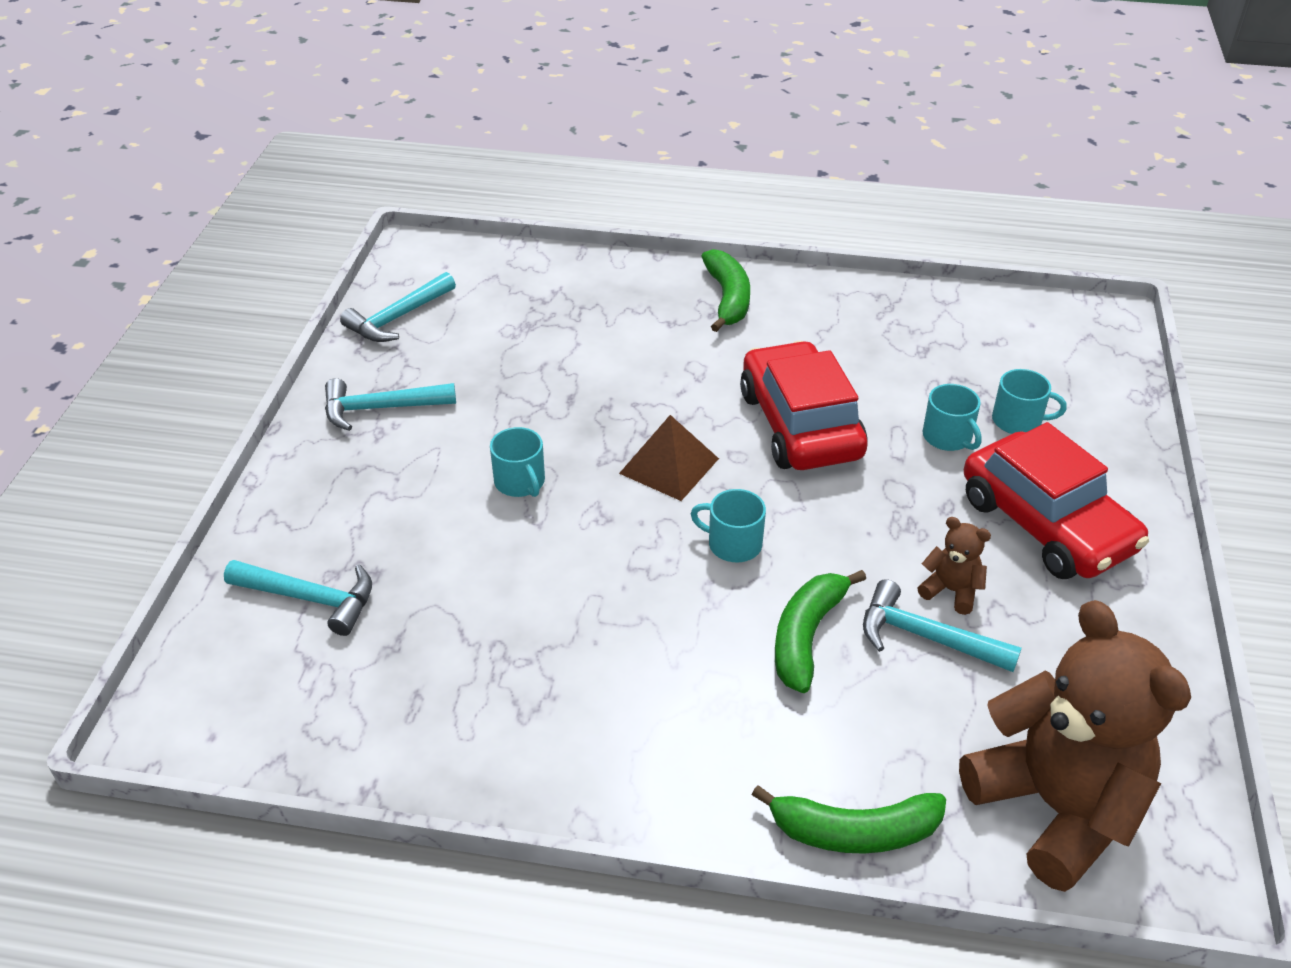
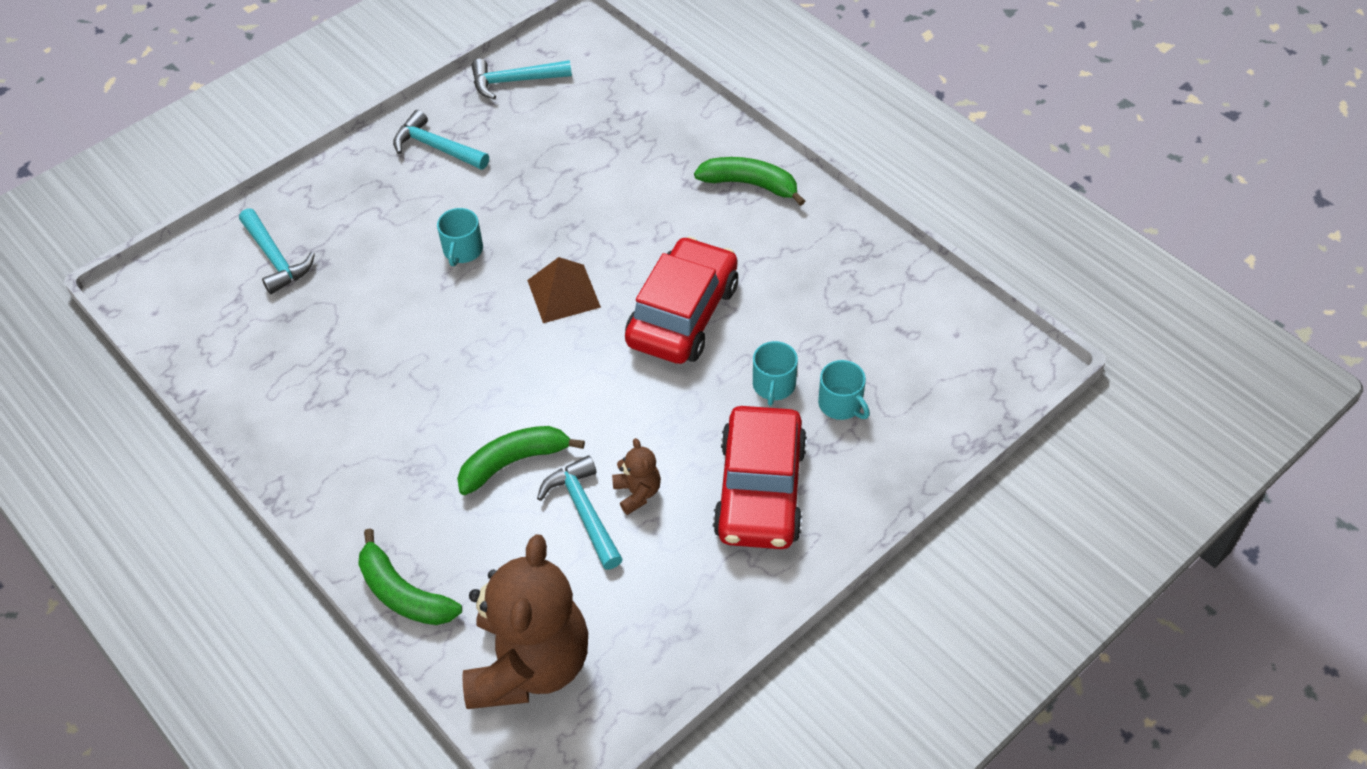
camera: 40 degrees right, 10 degrees up
(728, 298) = (750, 184): green banana -> green banana turned 105 degrees counterclockwise
(733, 544) = (541, 373): turquoise mug -> none

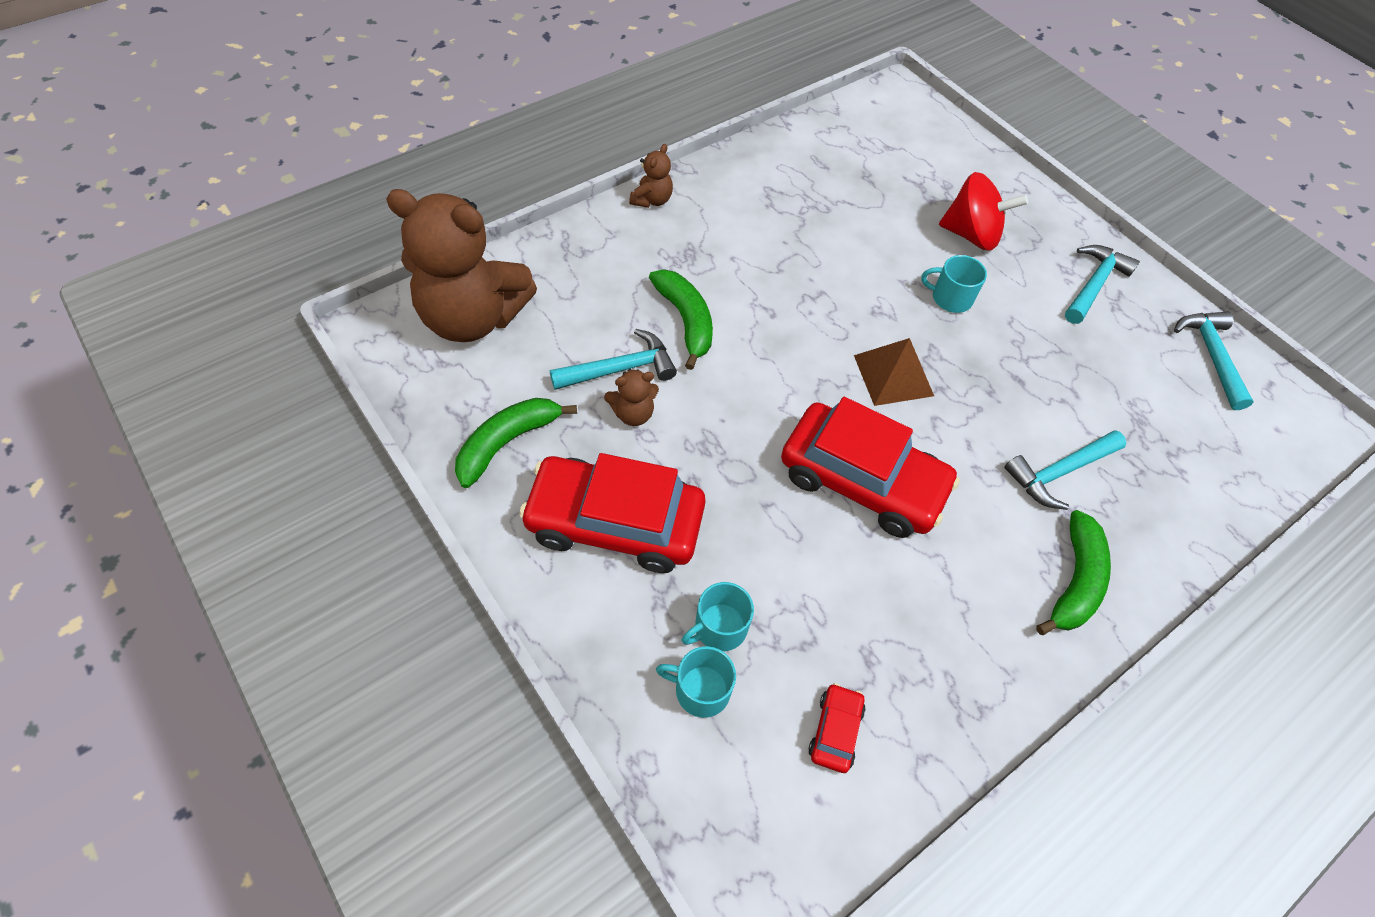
camera: 90 degrees right, 5 degrees up
(275, 258) = (935, 169): turquoise hammer -> turquoise hammer (1059, 472)
(331, 515) = (652, 200): none -> brown teddy bear
(375, 232) = (971, 235): none -> red spinning top
(403, 593) = (565, 241): green banana -> green banana (507, 443)
(773, 385) = (754, 558): turquoise mug -> turquoise mug (701, 689)
(904, 326) = (835, 731): none -> red car

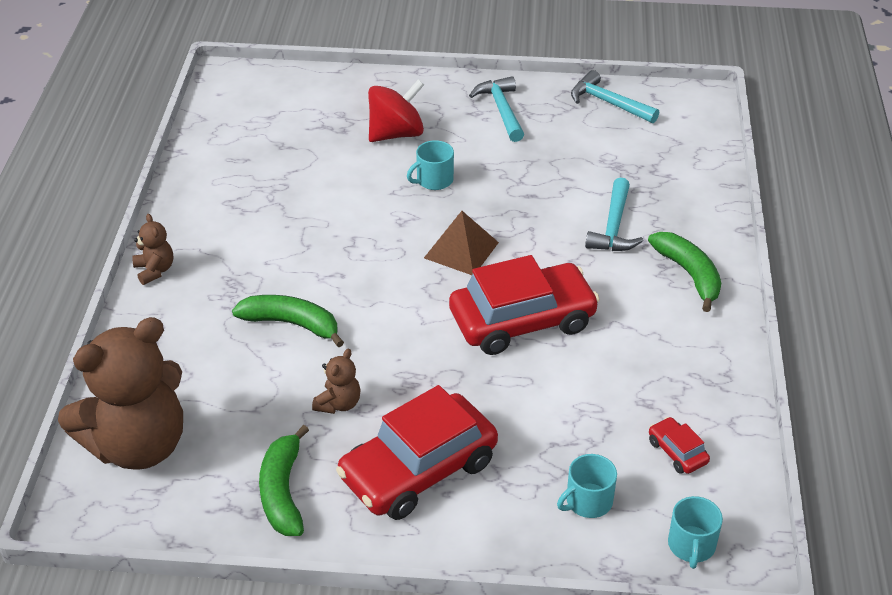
camera: 45 degrees left, 15 degrees down
(620, 369) = (291, 387): turquoise hammer -> none
(719, 627) = (554, 463): turquoise mug -> turquoise mug (691, 545)

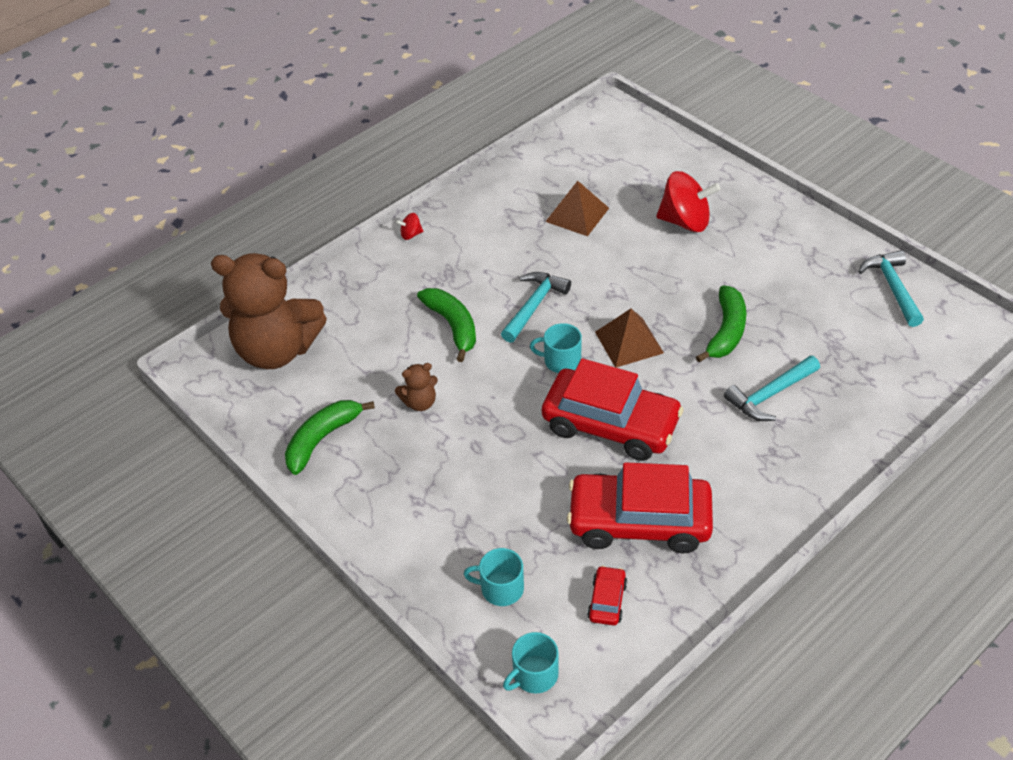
camera: 45 degrees right, 5 degrees up
(155, 270) = (411, 234): brown teddy bear -> red spinning top
(296, 174) = (577, 214): none -> brown pyramid
(418, 470) = (417, 484): red car -> red car (639, 522)
(434, 180) = (671, 275): turquoise mug -> turquoise mug (561, 361)
(501, 110) = (792, 246): turquoise hammer -> turquoise hammer (534, 306)
(689, 274) = (786, 472): green banana -> green banana (726, 331)

